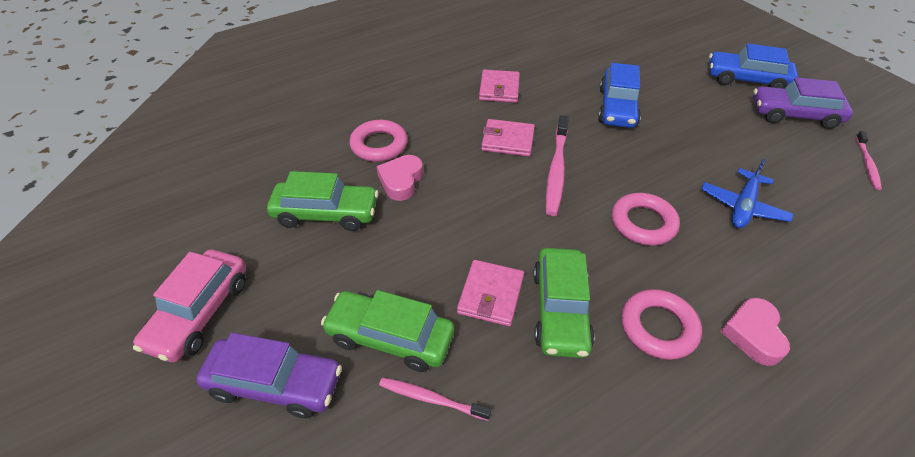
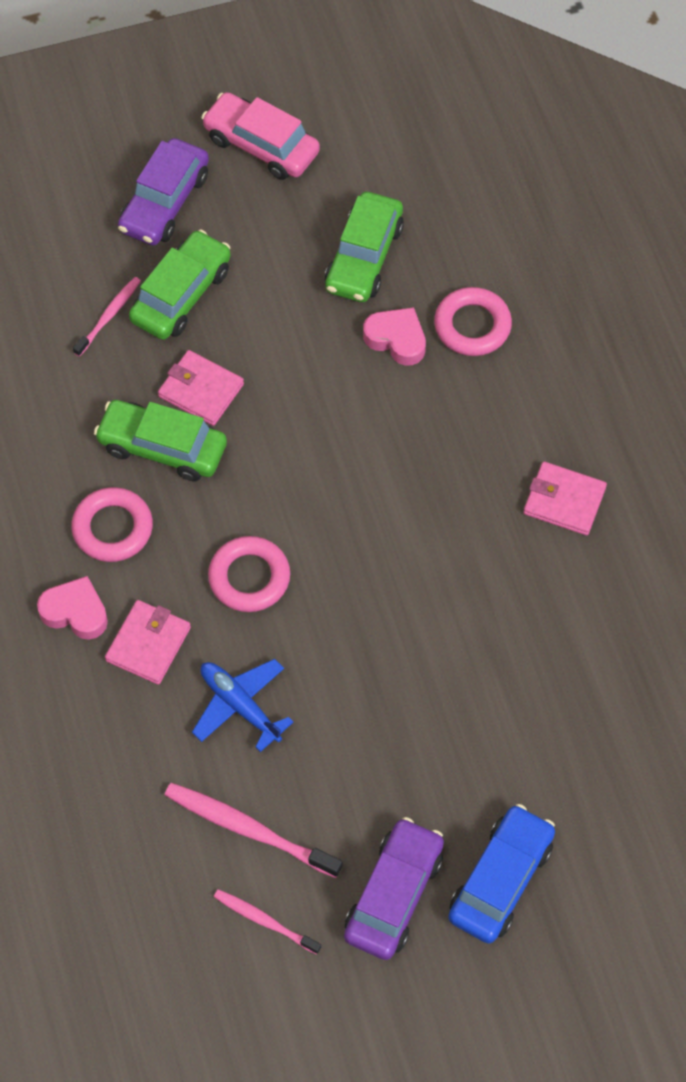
camera: 105 degrees right, 15 degrees up
(507, 140) = (441, 477): pink wallet -> pink wallet (148, 644)
(556, 171) = (365, 516): pink toothbrush -> pink toothbrush (248, 829)
(617, 107) = (478, 646): blue car -> none

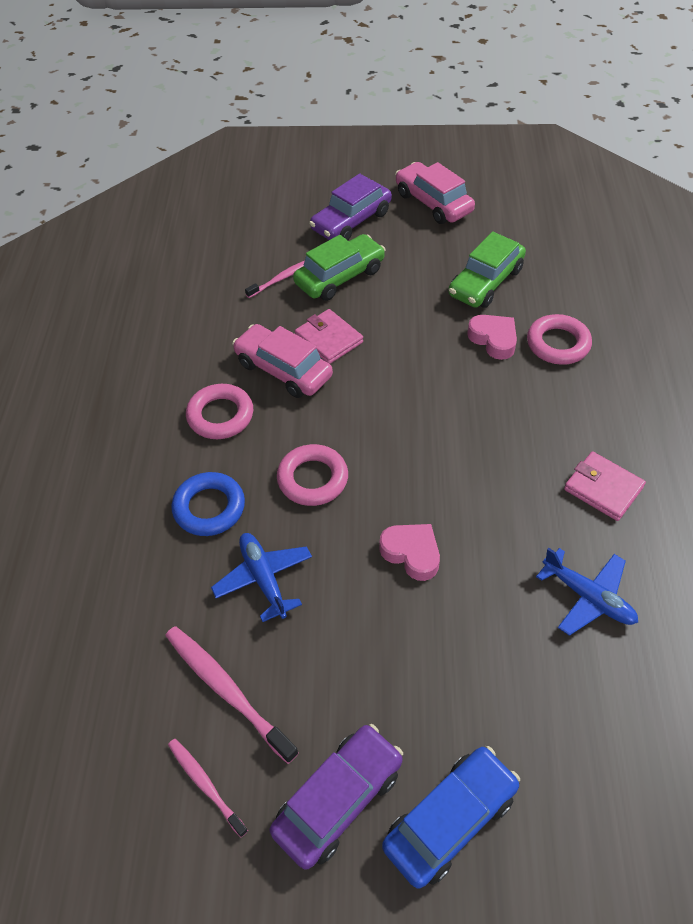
camera: 20 degrees right, 10 degrees down
(75, 612) = (163, 468): pink heart -> pink heart (411, 553)
(148, 644) = (209, 508): pink wallet -> blue ring
(162, 447) = (283, 370): green car -> pink car
(576, 628) = (588, 597): none -> blue plane

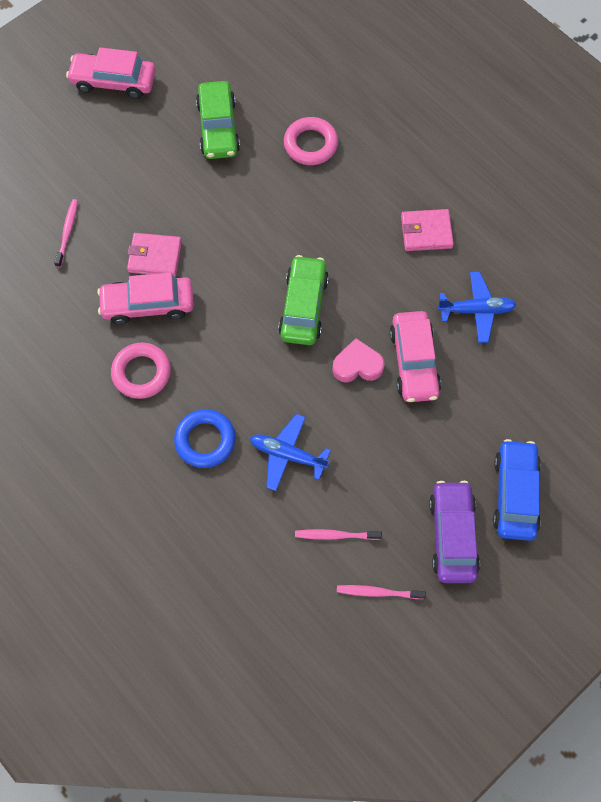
camera: 45 degrees left, 15 degrees up
(226, 690) = (335, 535): pink toothbrush -> pink toothbrush, size x0.61
(312, 479) = (250, 367): pink ring -> none
(340, 277) = (110, 199): green car -> green car (303, 306)
(351, 221) = (67, 143): purple car -> none
(471, 594) = (413, 362): none -> pink car
(493, 339) = (266, 172): pink heart -> none

